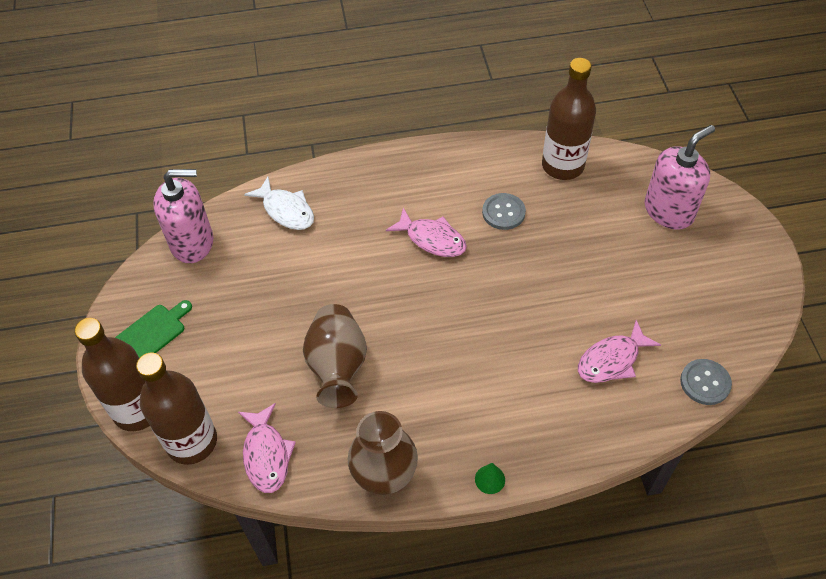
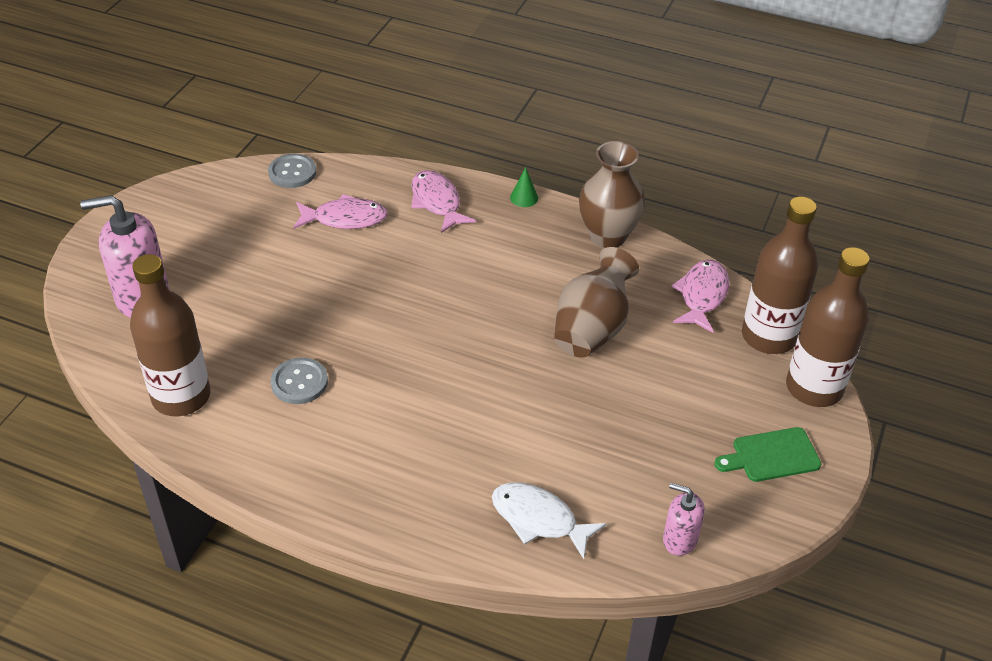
camera: 150 degrees left, 10 degrees down
(192, 243) = (679, 539): pink soap dispenser -> pink soap dispenser, size x0.54
(286, 210) = (539, 519): white fish -> white fish turned 45 degrees counterclockwise
(432, 239) = (400, 395): pink fish -> pink fish (437, 202)

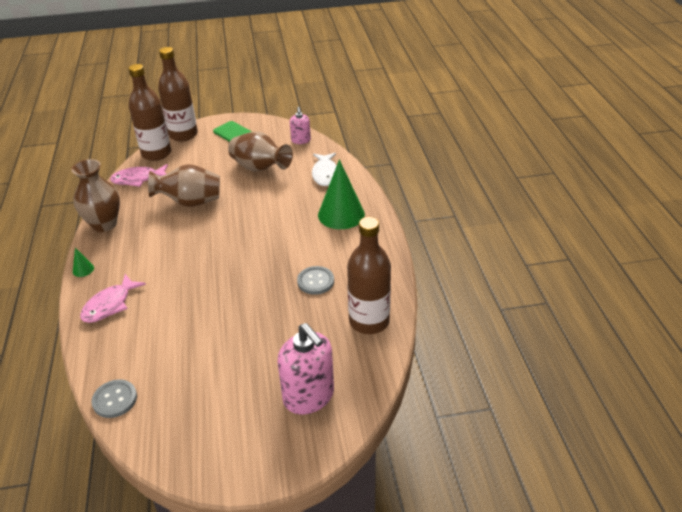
camera: 120 degrees left, 5 degrees down
(345, 219) = (155, 339): pink fish -> none
(412, 481) = (341, 214): none -> green cone
(626, 442) = (260, 168): none -> brown vase

